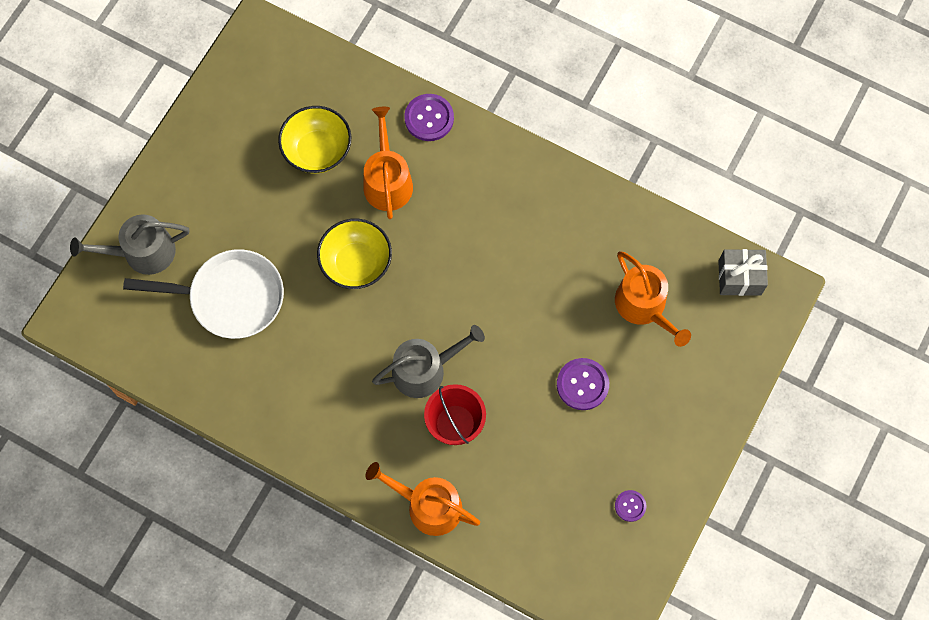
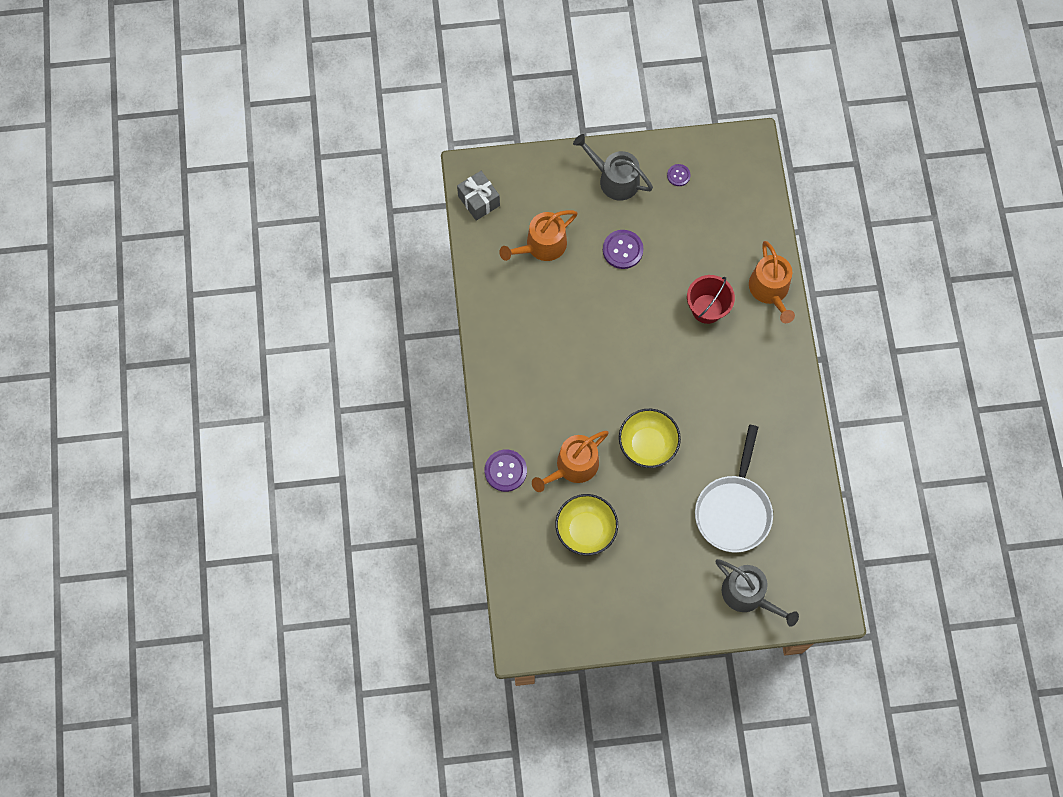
camera: 125 degrees left, 0 degrees up
(230, 297) = (733, 510): white pan -> white pan turned 135 degrees counterclockwise
(425, 370) = (686, 351): grey watering can -> grey watering can (614, 179)
(644, 306) = (541, 245): orange watering can -> orange watering can turned 150 degrees counterclockwise

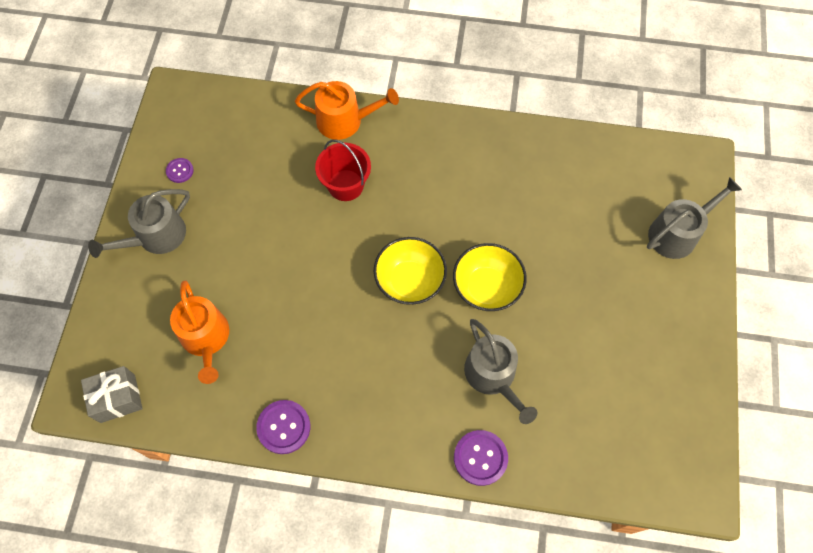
camera: 75 degrees left, 5 degrees down
(573, 466) = (493, 376): orange watering can -> grey watering can
(585, 530) = (574, 382): yellow bowl -> yellow bowl (410, 281)
(622, 250) = (245, 251): purple button -> purple button (284, 427)
(733, 510) = (581, 221): white pan -> none

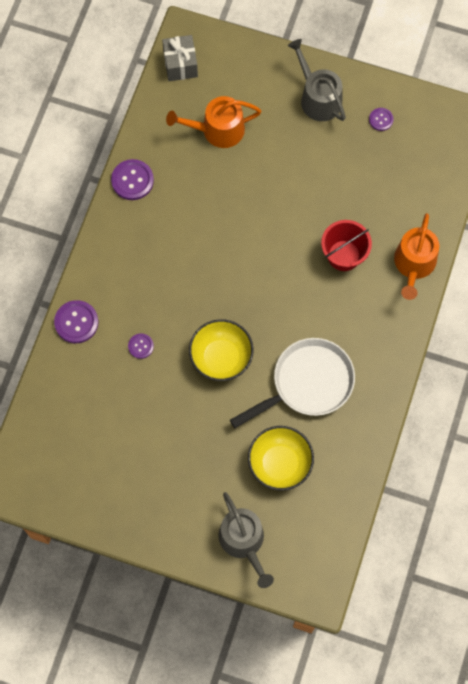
camera: 100 degrees right, 5 degrees up
(410, 281) = (239, 295): yellow bowl -> yellow bowl (280, 463)
(493, 376) = (141, 346): grey watering can -> purple button
(495, 199) = (308, 383): none -> white pan

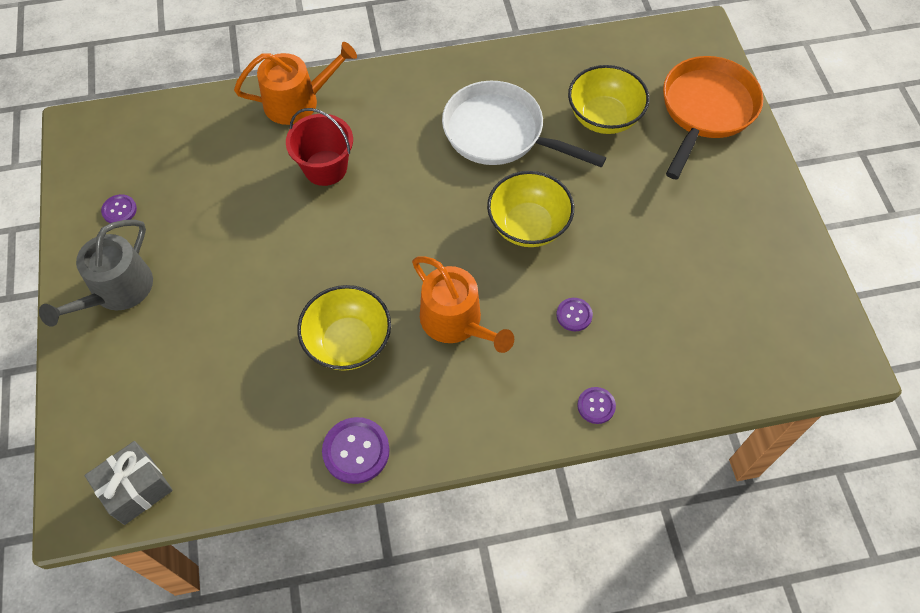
camera: 120 degrees left, 10 degrees down
(76, 322) = (596, 406): purple button -> purple button, size x0.58
(203, 208) = (348, 342): none -> yellow bowl
(217, 130) = (223, 384): orange watering can -> orange watering can (456, 322)
(244, 541) = (706, 110): grey watering can -> orange pan

